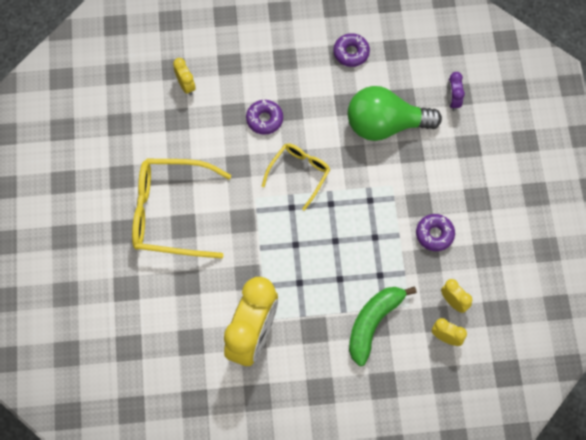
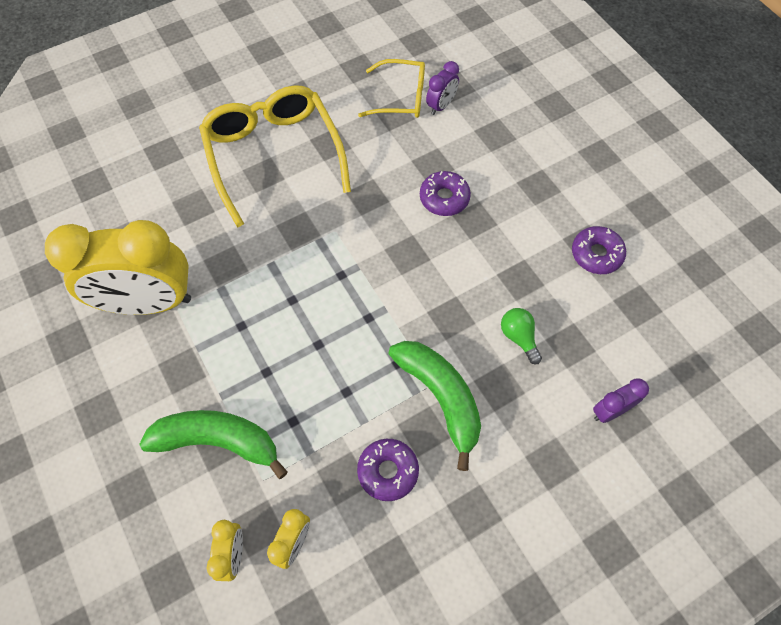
camera: 65 degrees right, 5 degrees down
(186, 86) = (441, 106): yellow clock -> purple clock
(299, 173) = (392, 264): yellow glasses -> yellow glasses (401, 97)
(385, 124) = (519, 337): green light bulb -> green light bulb, size x0.41
(403, 186) = (440, 398): none -> green banana

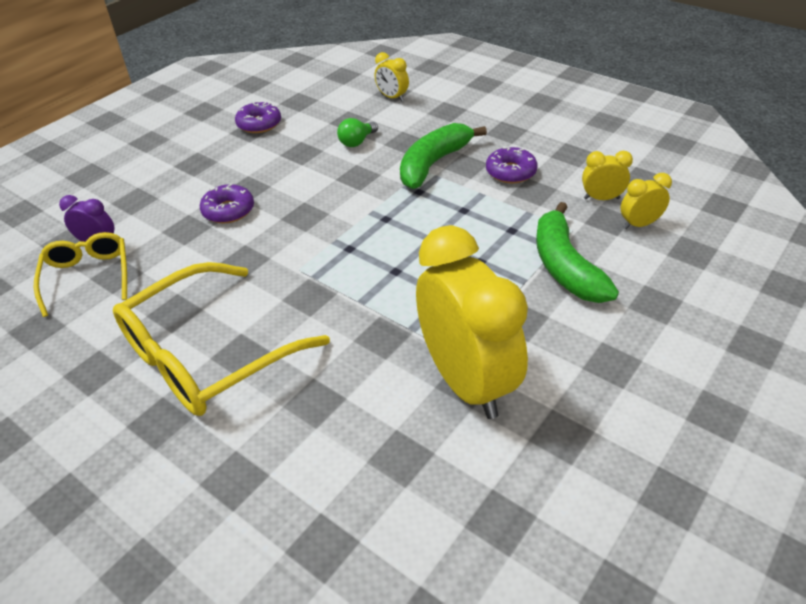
camera: 110 degrees left, 20 degrees down
(610, 411) = (392, 97): purple clock -> yellow clock

